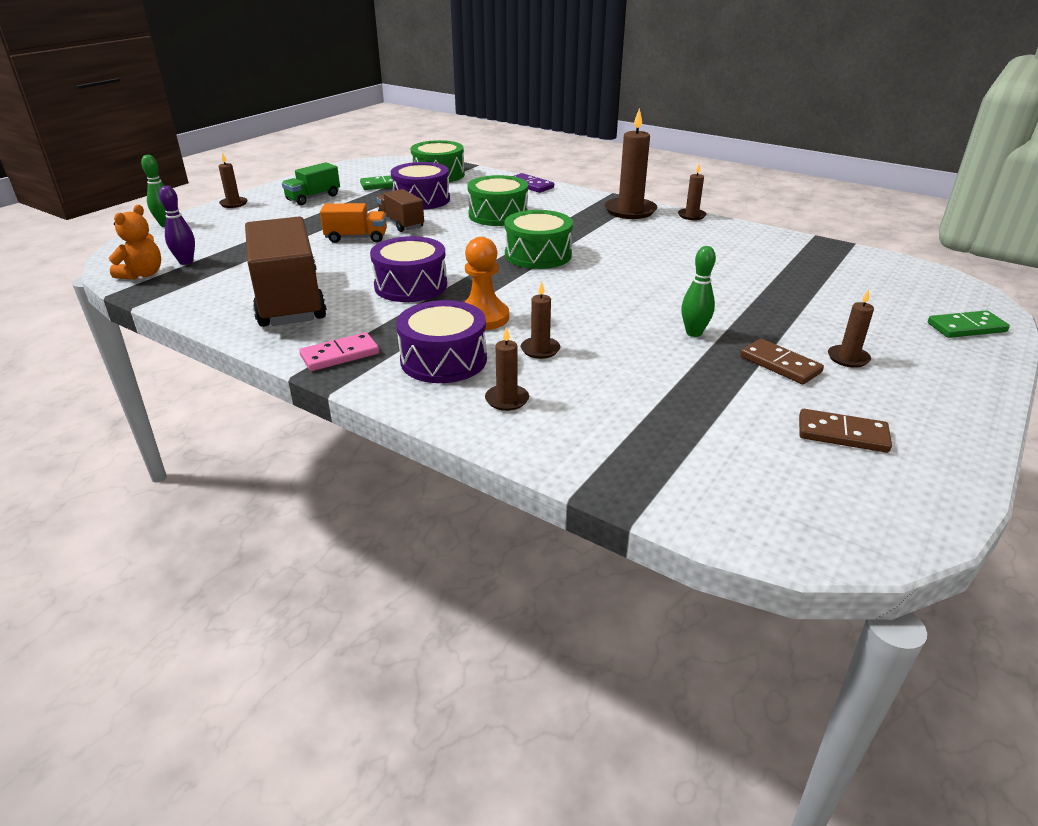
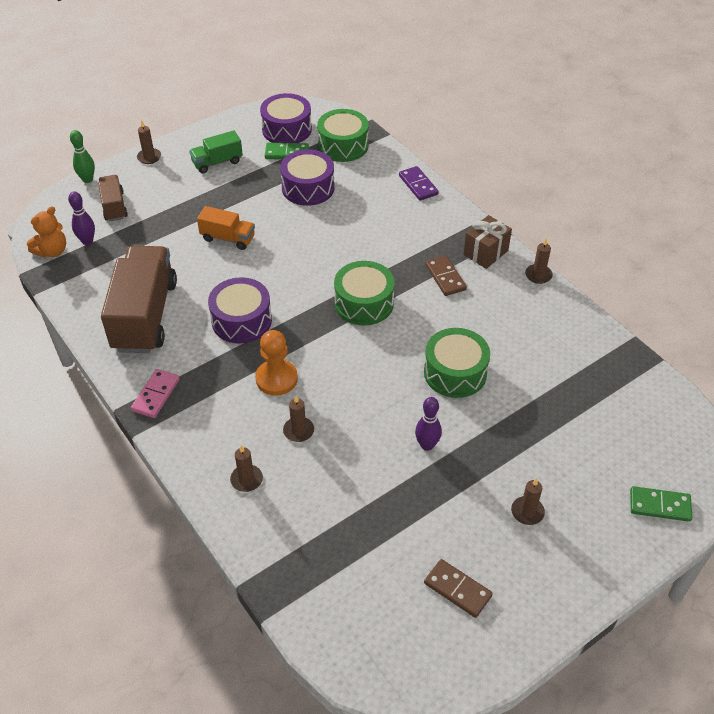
camera: 20 degrees right, 15 degrees up
(340, 355) = (156, 395): pink domino -> pink domino turned 60 degrees counterclockwise
(401, 223) = (273, 224): brown truck -> brown truck (114, 206)
(443, 360) = (224, 422): purple drum -> purple drum (287, 129)
(498, 215) = (362, 230): green drum -> green drum (455, 372)
(630, 211) = (485, 253): brown candle -> brown gift
(694, 333) = (427, 445): green bowling pin -> purple bowling pin
(780, 364) = (468, 503): brown domino -> brown domino (445, 277)

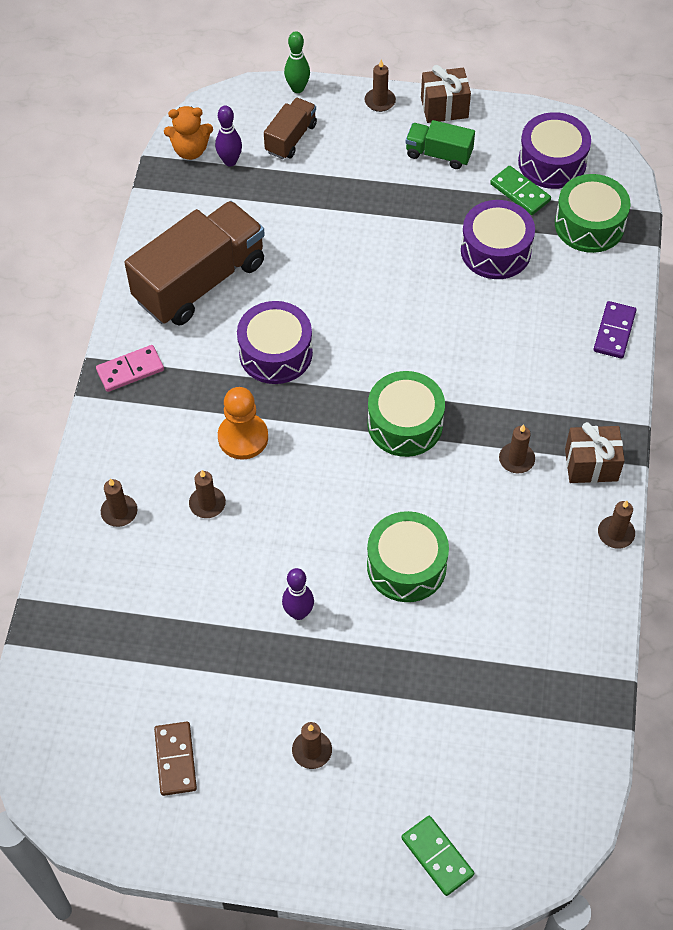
camera: 45 degrees right, 10 degrees up
(193, 139) = (444, 108): none -> brown gift
(228, 238) = (356, 252): orange truck -> none
(445, 277) = (516, 459): brown domino -> brown candle

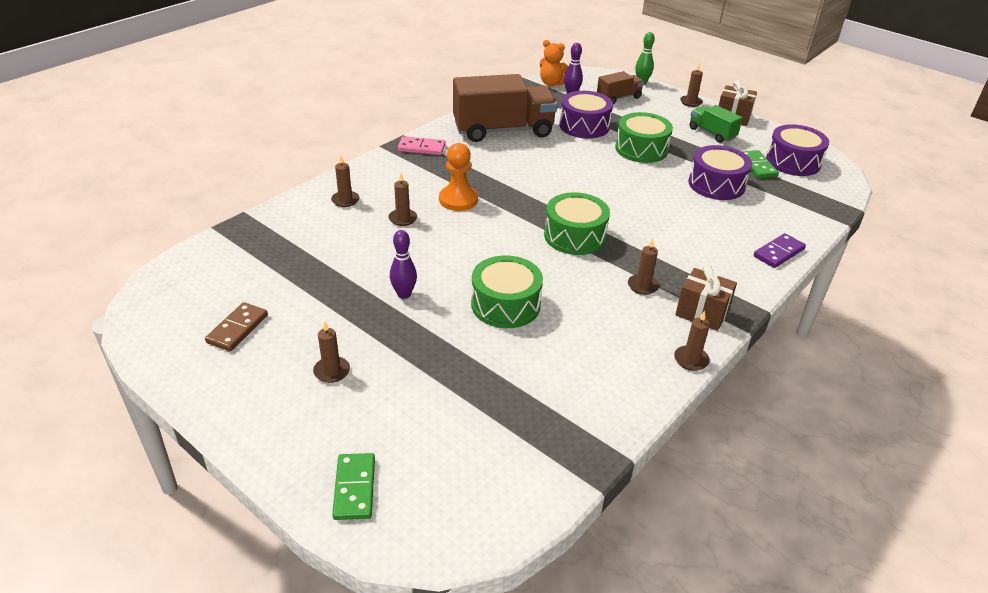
camera: 30 degrees right, 20 degrees down
(275, 353) = (519, 173): purple drum -> purple drum (584, 126)
(589, 224) = (799, 197): green drum -> green drum (641, 149)

